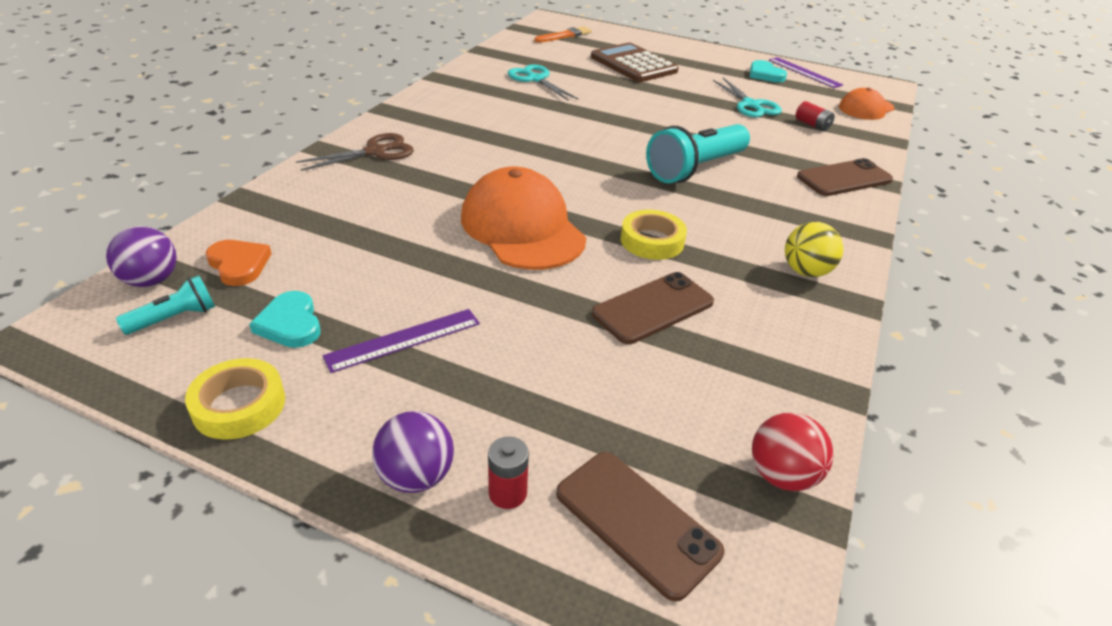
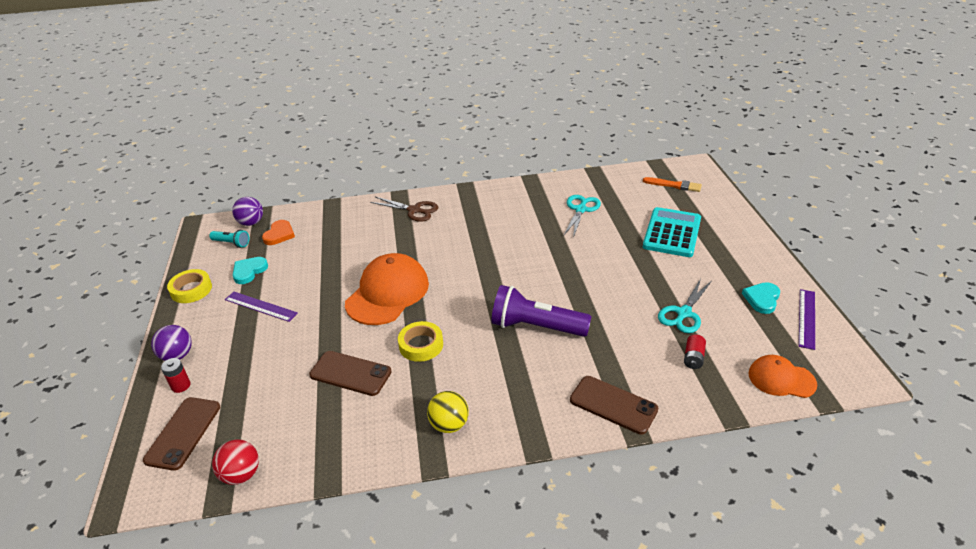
camera: 60 degrees right, 0 degrees up
(633, 64) = (672, 233): brown calculator -> turquoise calculator
(696, 169) = (536, 327): turquoise flashlight -> purple flashlight

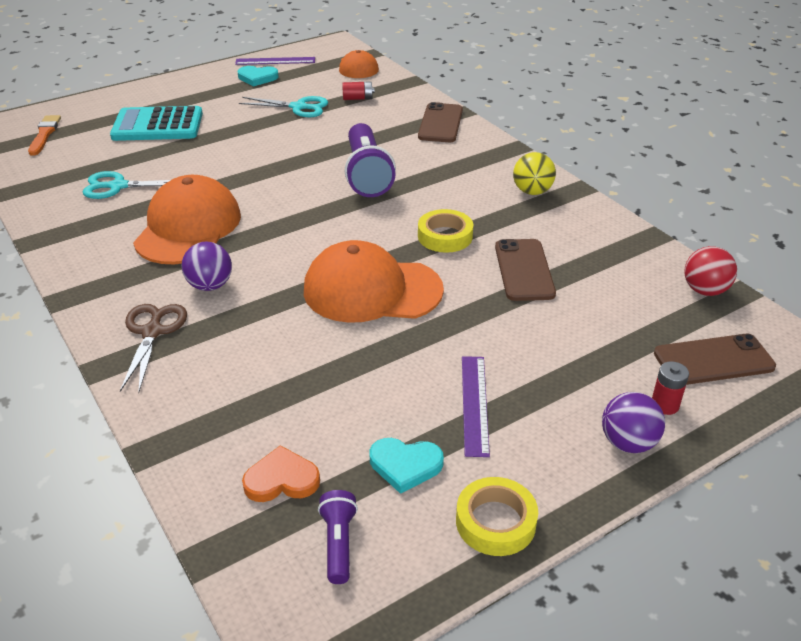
camera: 115 degrees left, 0 degrees up
(232, 243) = (338, 543): turquoise flashlight -> purple flashlight
(251, 223) = (256, 552): purple ball -> purple ball (210, 285)
(510, 232) = (188, 227): none -> orange cap

